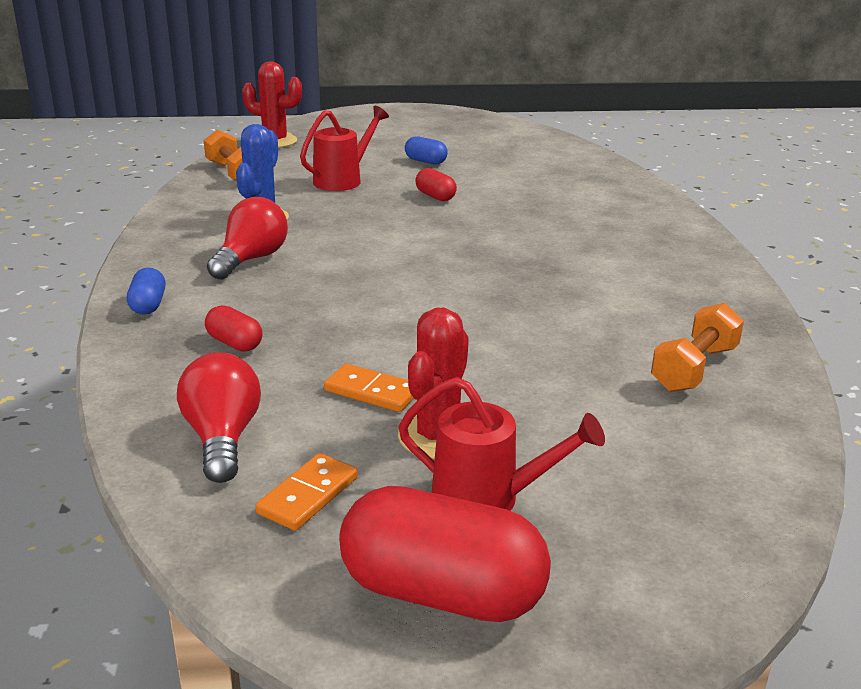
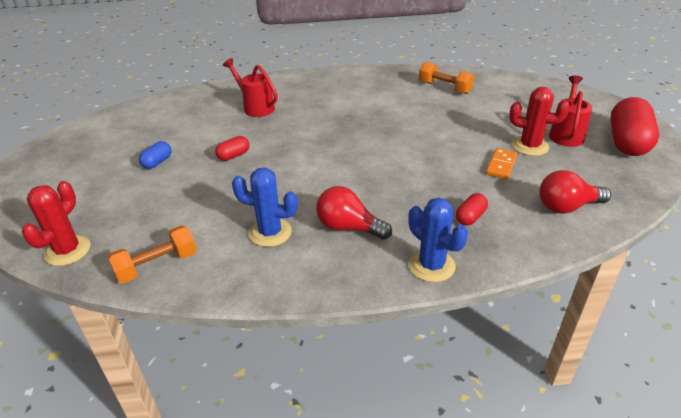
camera: 90 degrees left, 10 degrees up
(148, 305) = (431, 265): blue capsule -> blue cactus
(308, 495) = (593, 176): orange domino -> none
(343, 180) = (190, 199): red watering can -> red watering can (255, 107)

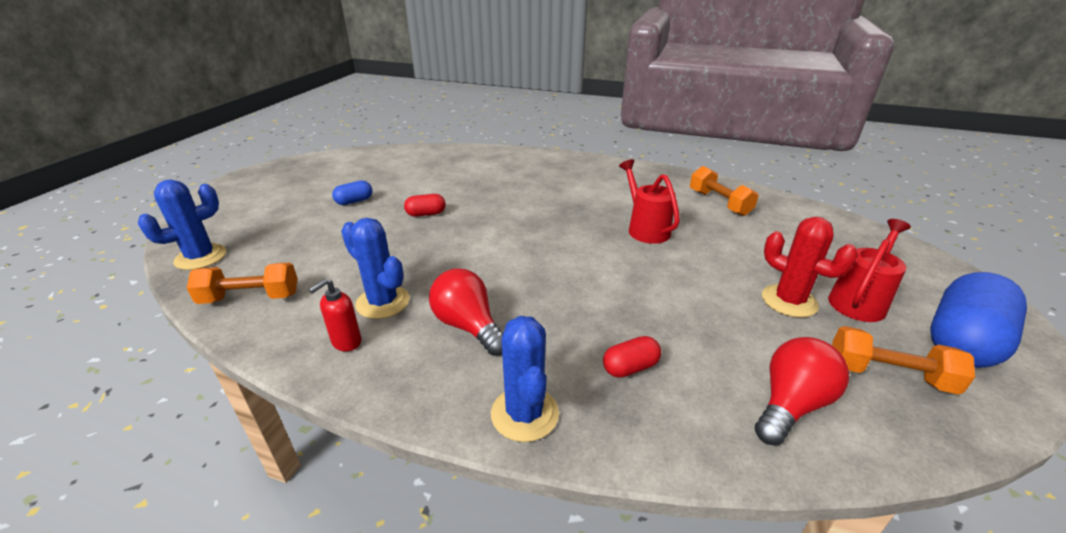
camera: 25 degrees right, 5 degrees down
(67, 250) = (201, 257): red cactus -> blue cactus
(255, 107) = (491, 175): red watering can -> red watering can (645, 228)
(272, 268) = (346, 342): none -> red soap dispenser
(501, 165) = (727, 313): orange domino -> none
(566, 207) = (791, 404): red light bulb -> red light bulb turned 120 degrees clockwise
(603, 173) = (889, 375): none -> orange dumbbell
(627, 142) = (962, 341): red capsule -> blue capsule

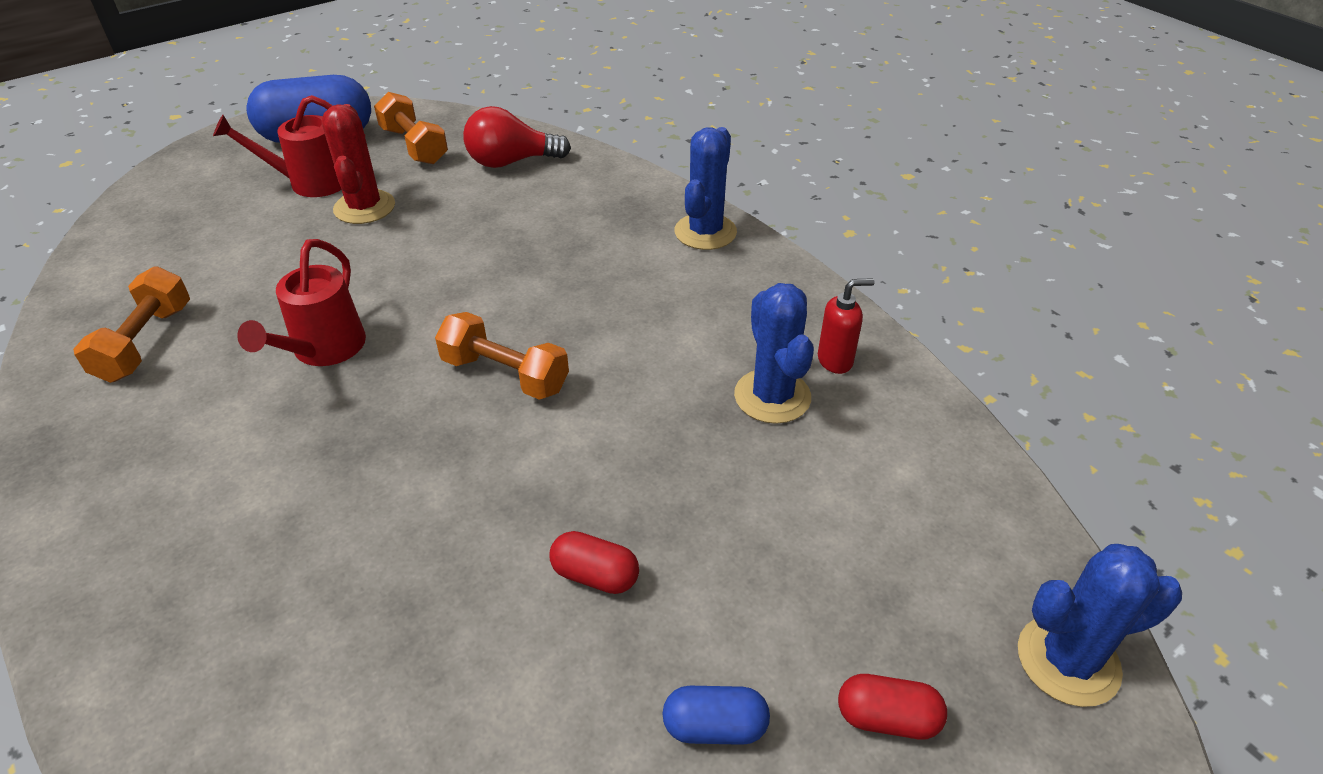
camera: 145 degrees left, 10 degrees up
(250, 298) = (957, 493): orange dumbbell -> orange dumbbell (505, 374)
(468, 326) = (692, 320): red light bulb -> none
(630, 367) = (586, 224): red capsule -> red capsule (887, 718)

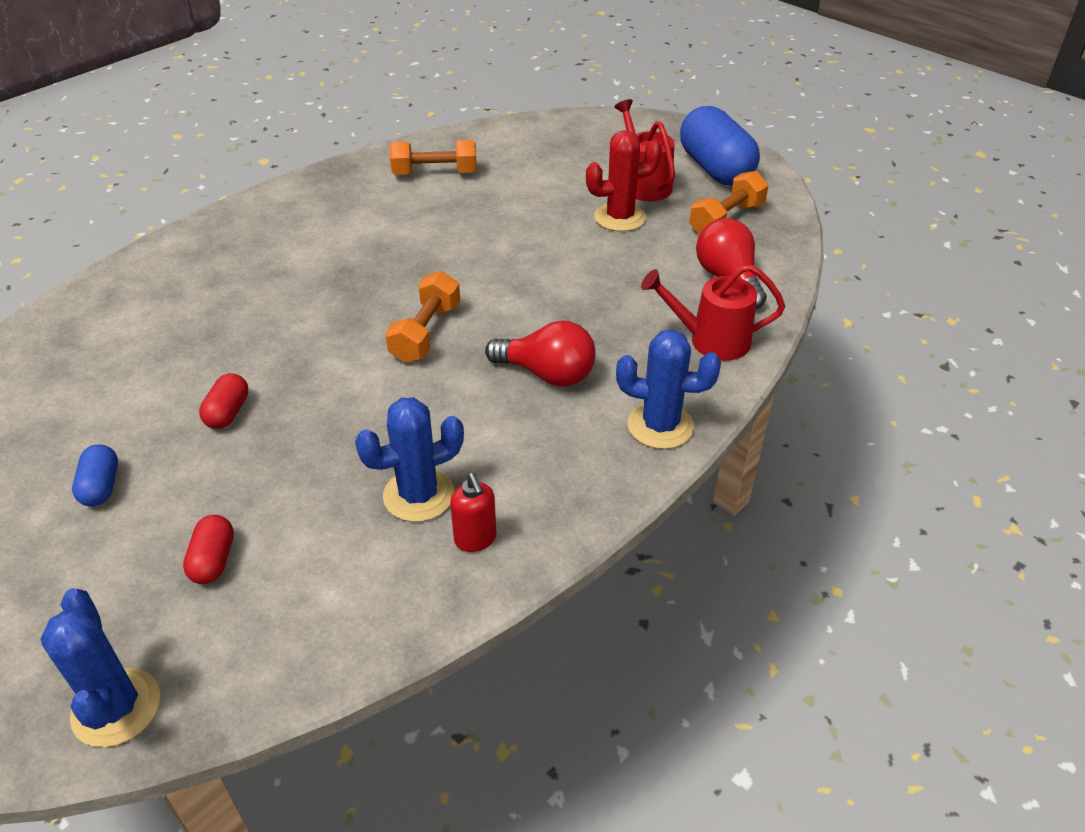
camera: 80 degrees right, 0 degrees up
(323, 351) = (439, 243): red watering can -> red watering can (710, 340)
(611, 289) = (547, 374): none -> red light bulb
(887, 718) = (89, 580): red capsule -> red capsule (213, 560)

